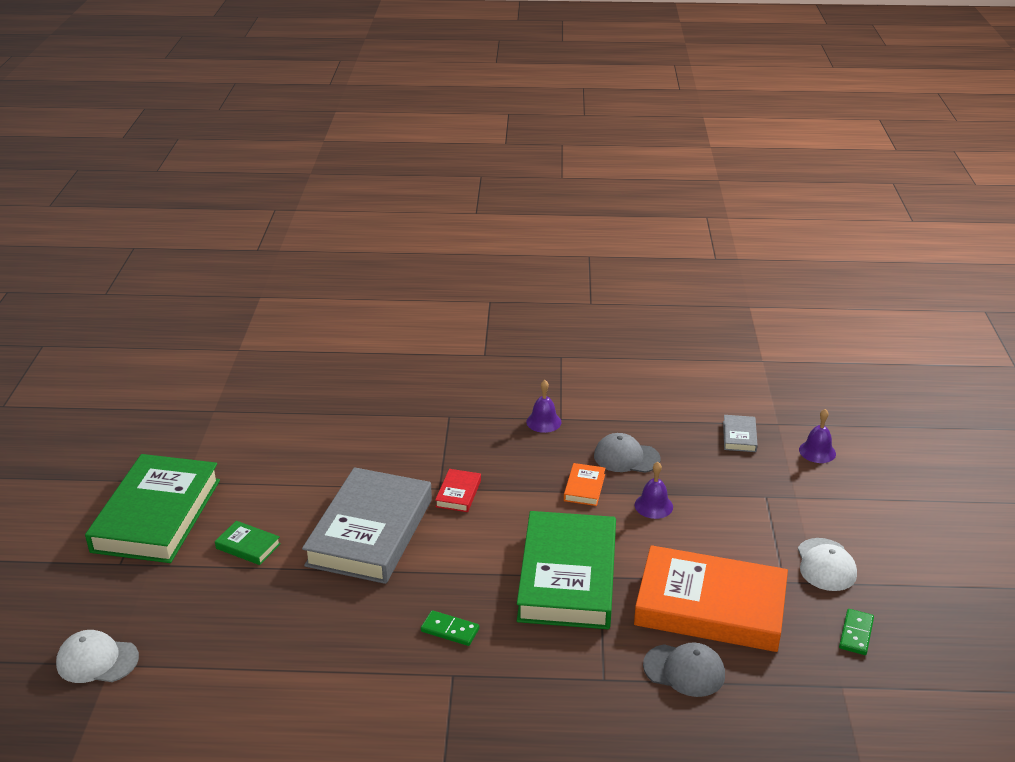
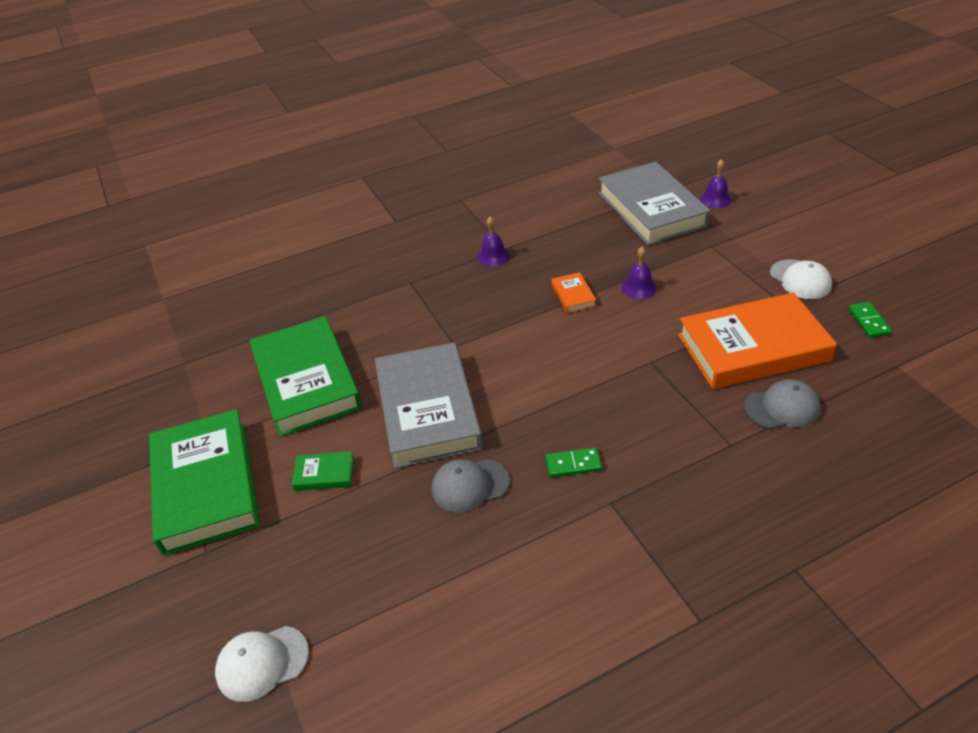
camera: 25 degrees left, 10 degrees up
(458, 493) = (475, 343): red book -> none
(567, 577) = (626, 373): green book -> green book (306, 381)
(626, 457) = (583, 258): grey cap -> grey cap (470, 485)
(739, 436) = (651, 209): grey book -> grey book, size x2.45

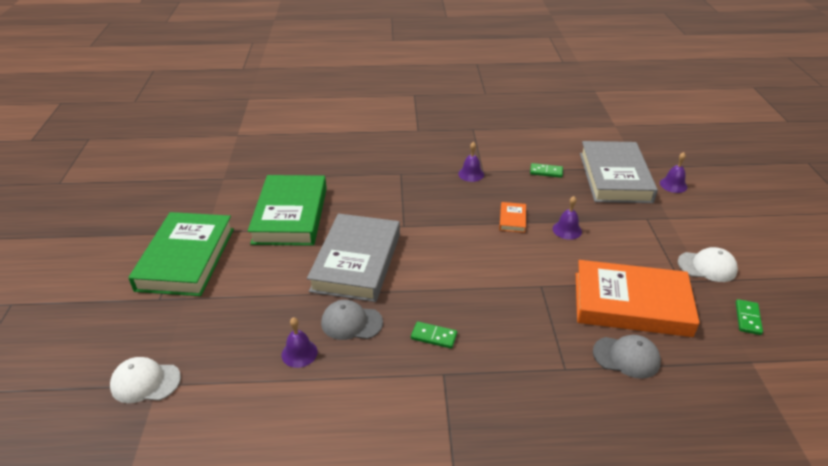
camera: 20 degrees right, 5 degrees down
(324, 474) = (262, 279): green book -> none
(432, 546) = (299, 353): none -> purple bell
(575, 226) = (546, 172): none -> green domino
(800, 279) = (707, 266): white cap -> white cap turned 75 degrees counterclockwise

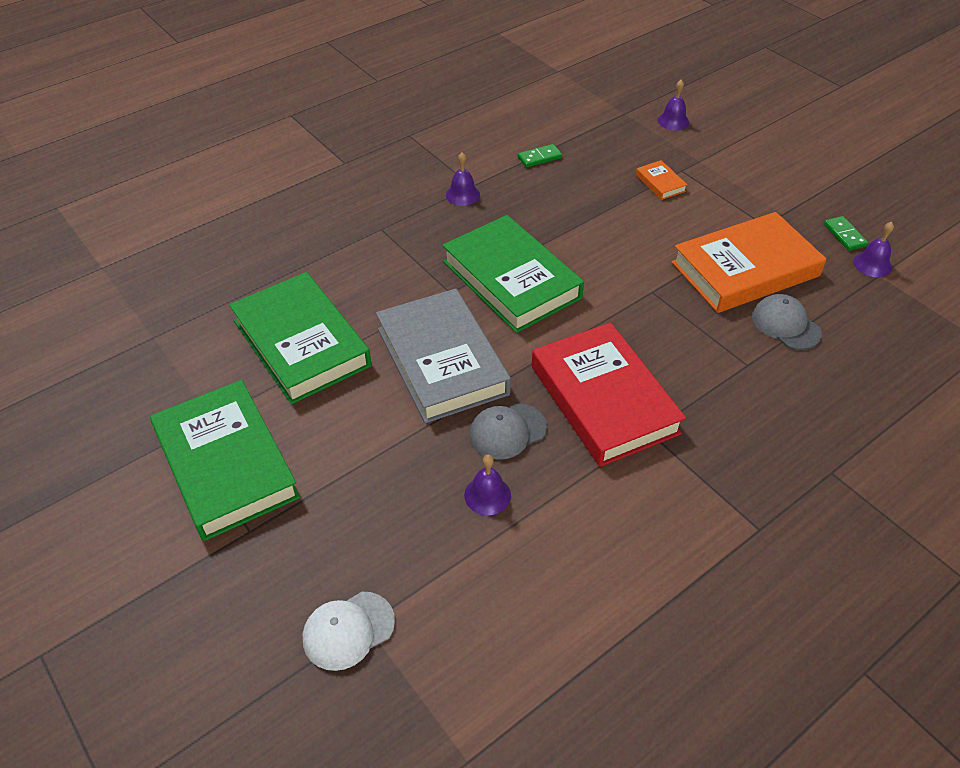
camera: 35 degrees left, 10 degrees up
(434, 336) = (604, 399): green domino -> red book
(449, 235) = (511, 280): none -> green book
(512, 219) = (557, 230): orange book -> orange book (660, 183)
(567, 230) = (621, 217): purple bell -> purple bell (872, 264)
(614, 177) = (612, 135): grey book -> none
(626, 357) = (785, 325): grey cap -> grey cap turned 105 degrees counterclockwise
(707, 266) = (773, 198): white cap -> none

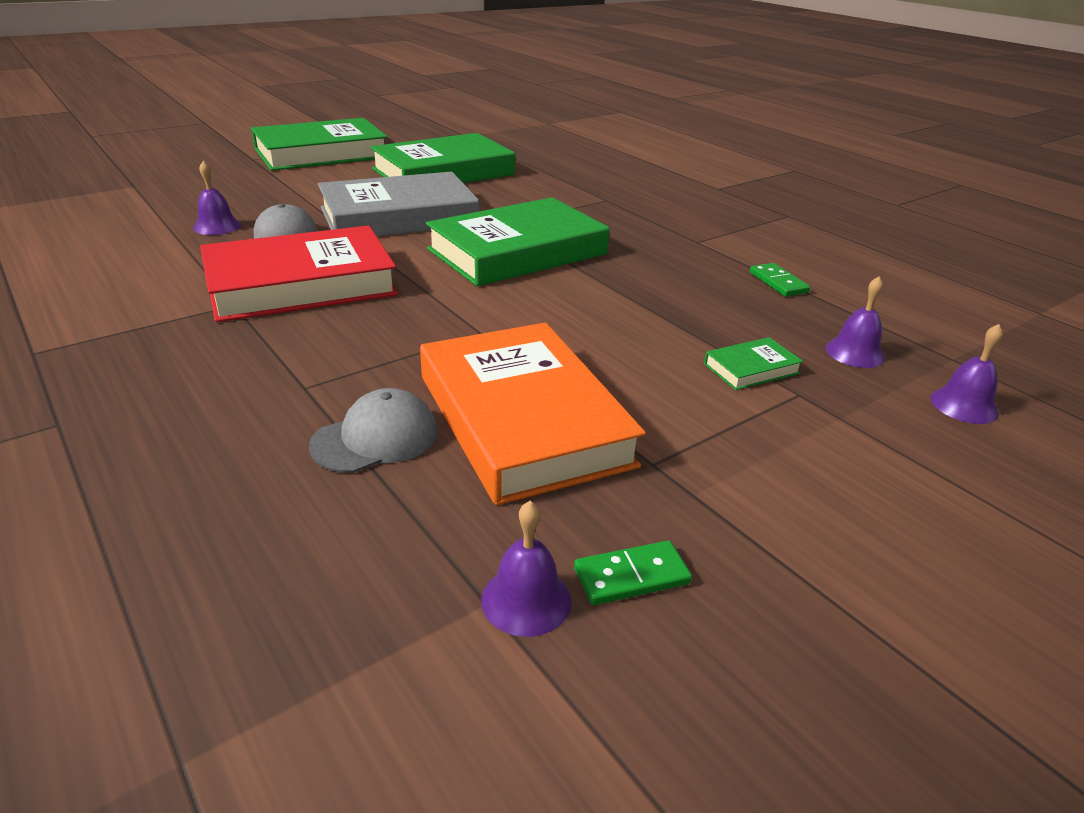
camera: 90 degrees right, 15 degrees down
(348, 630) = (135, 181): white cap -> none
(462, 194) = (677, 236): purple bell -> purple bell (855, 353)
(660, 183) = (751, 369): orange book -> green book

